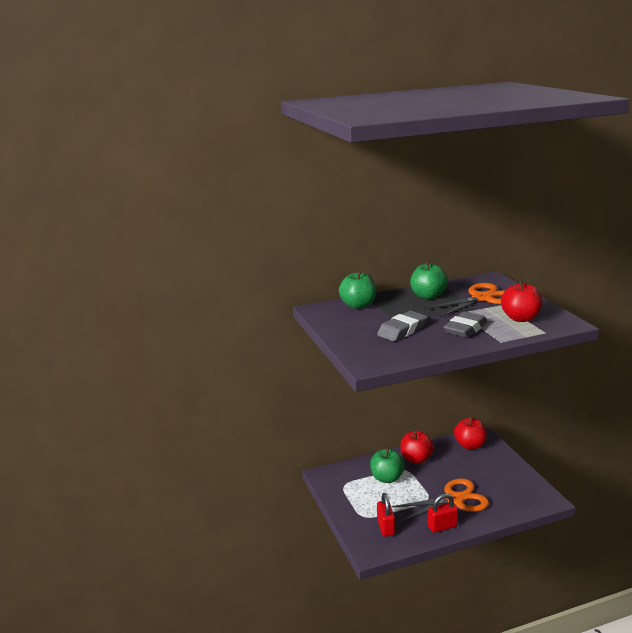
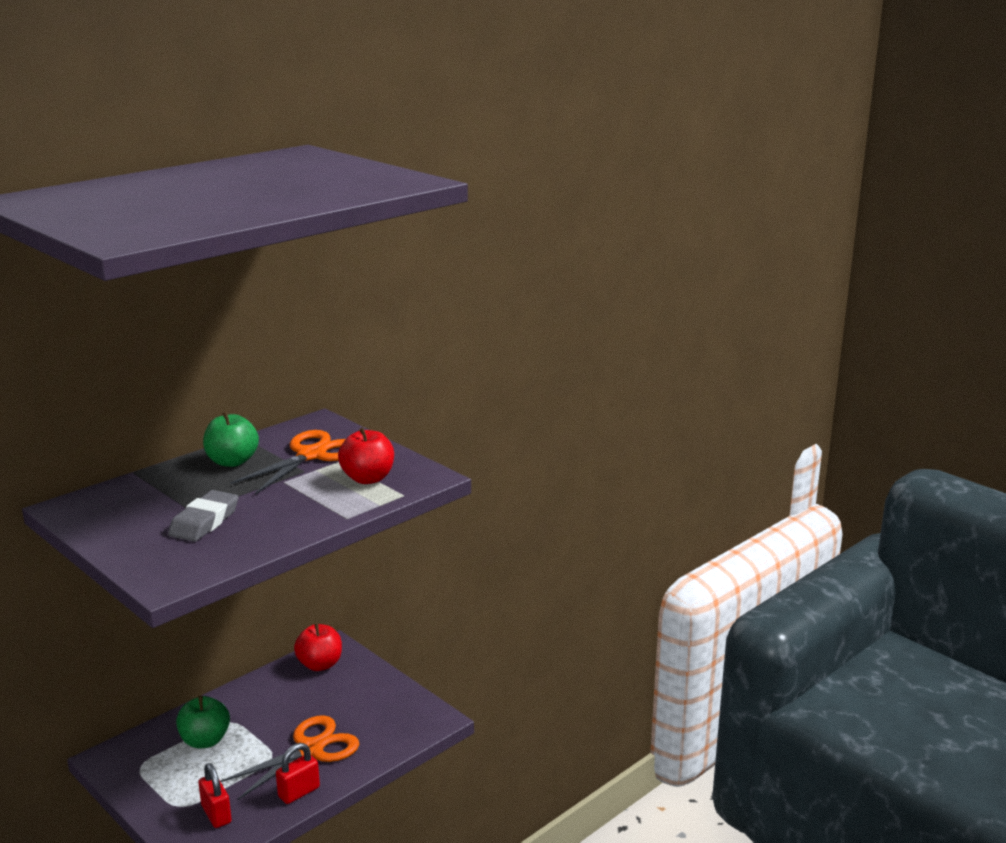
camera: 25 degrees left, 0 degrees up
(358, 305) = (129, 492): green apple -> none
(416, 459) = (244, 702): red apple -> none
(465, 329) = (295, 506): grey eraser -> none

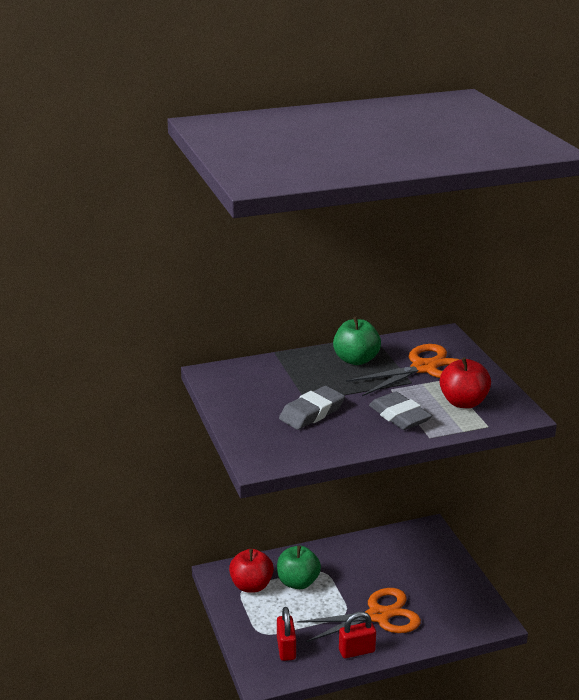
camera: 25 degrees right, 5 degrees up
(305, 505) = (399, 416): none -> grey eraser
(320, 664) = (412, 541): red apple -> red apple (251, 586)

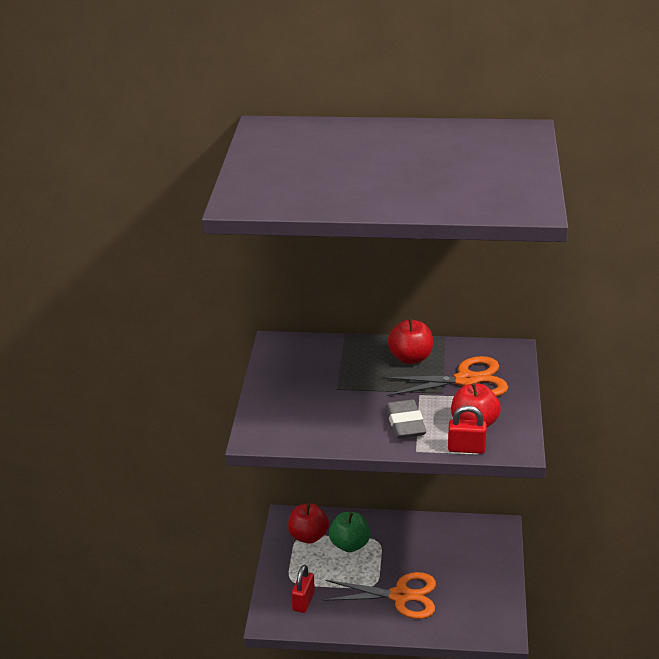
camera: 25 degrees right, 5 degrees up
(312, 413) = (332, 401): grey eraser -> none
(356, 360) = (410, 358): green apple -> red apple
(356, 651) = (362, 622): red padlock -> red padlock (466, 448)

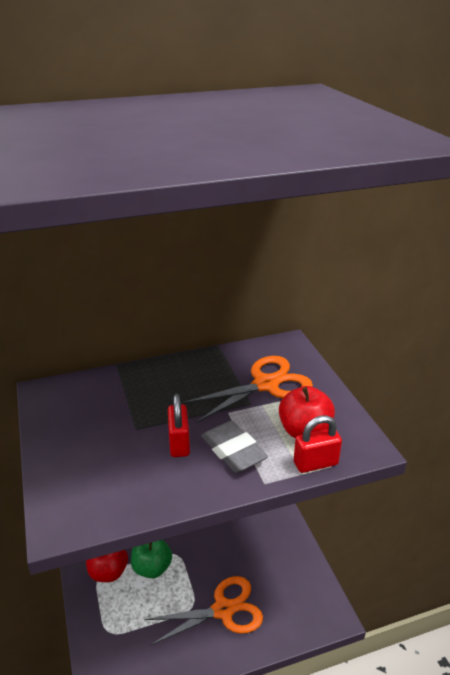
camera: 25 degrees left, 0 degrees up
(303, 601) = (130, 654): red padlock -> red padlock (179, 443)
(410, 358) = (197, 374): red apple -> none

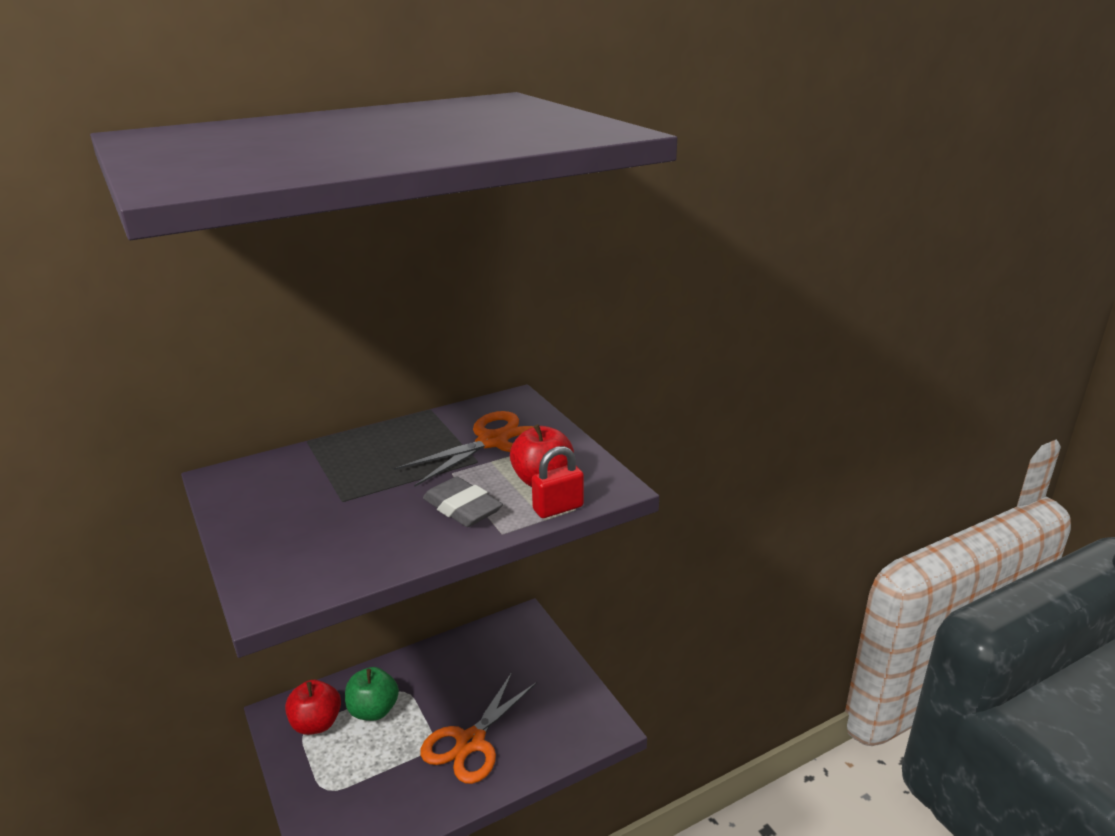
camera: 10 degrees left, 5 degrees down
(179, 443) = (397, 508): red padlock -> none
(223, 610) = (471, 742): orange scissors -> orange scissors turned 150 degrees clockwise

